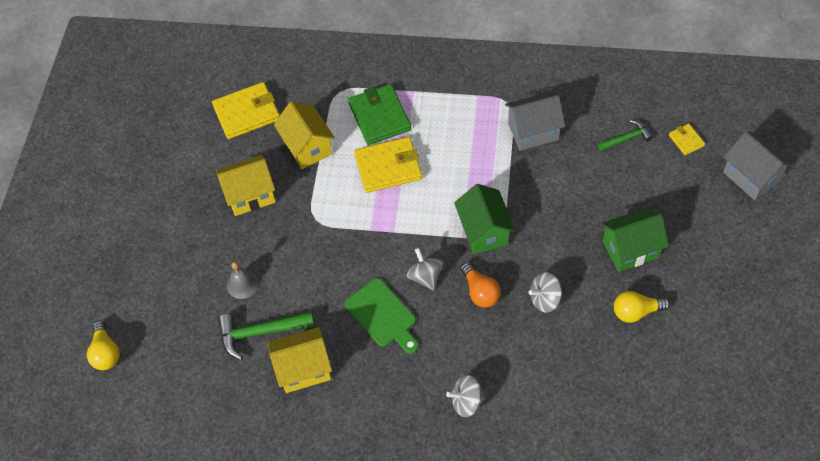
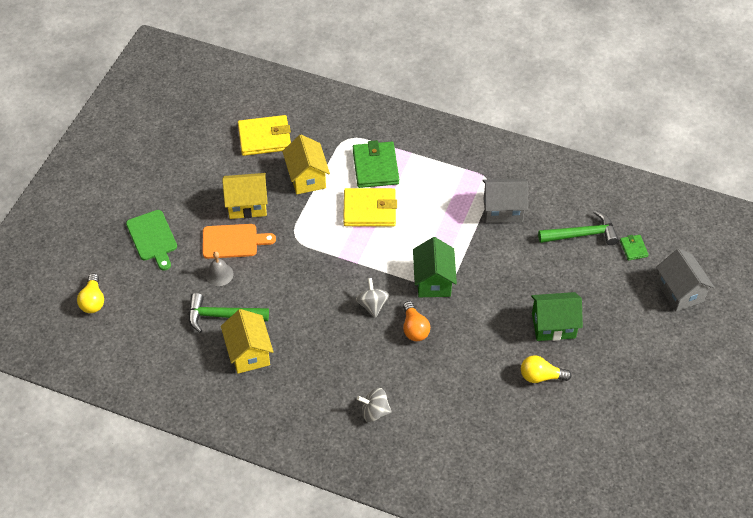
camera: 10 degrees right, 5 degrees down
(247, 241) = (233, 241): none -> orange cutting board
(304, 369) = (249, 353): yellow house -> yellow house turned 75 degrees clockwise
(383, 315) = (327, 327): green cutting board -> green cutting board (152, 238)
(545, 299) = (467, 347): grey spinning top -> none
(626, 138) = (582, 234): green hammer -> green hammer, size x1.62
(686, 140) = (633, 248): yellow wallet -> green wallet

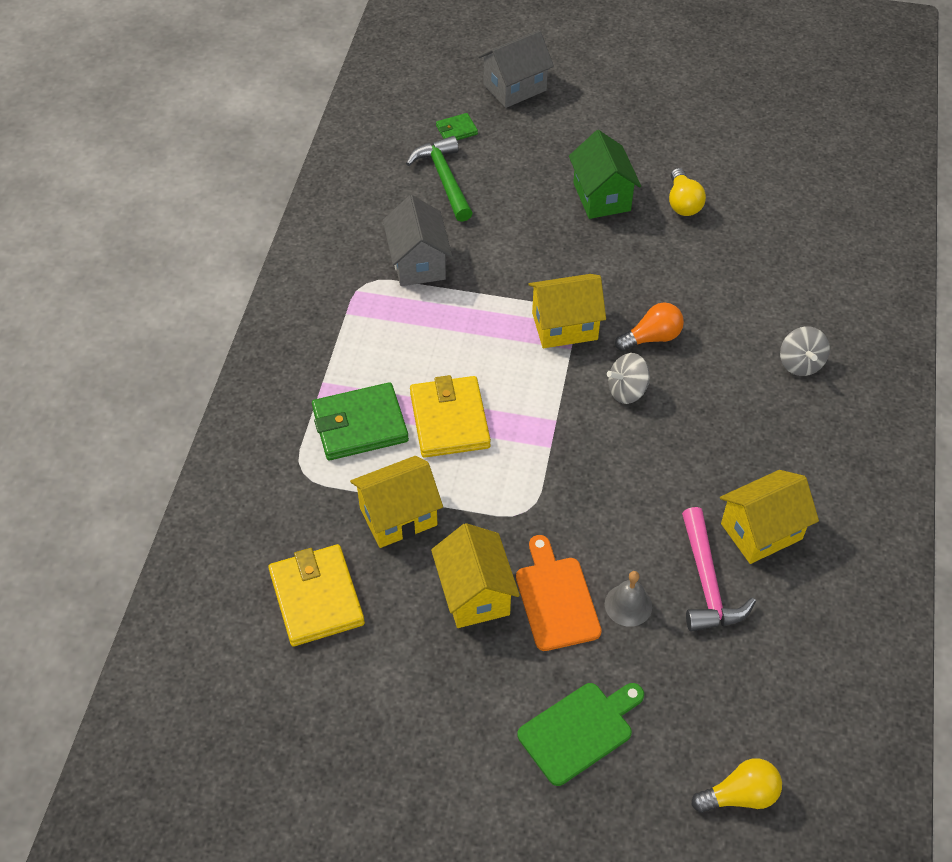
camera: 100 degrees left, 0 degrees up
(222, 316) = (706, 582): green hammer -> pink hammer
(433, 281) = (564, 326): green house -> yellow house

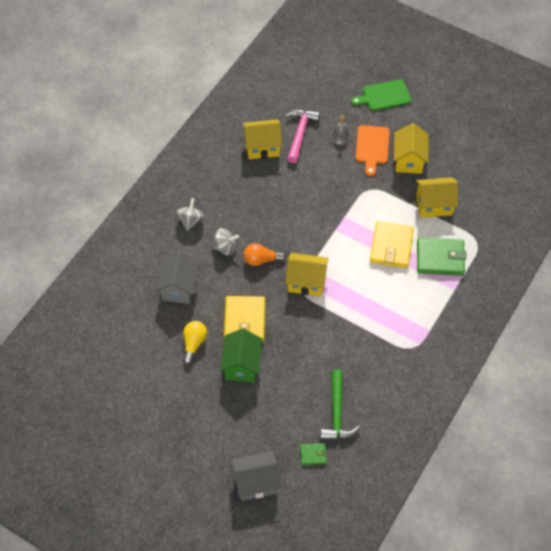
camera: 160 degrees left, 5 degrees up
(317, 598) = (483, 179): yellow wallet -> yellow wallet (244, 320)
(418, 263) = (376, 352): grey house -> grey house (179, 287)
(627, 391) = (290, 234): grey spinning top -> grey spinning top (225, 248)
(740, 795) = (330, 58): yellow light bulb -> none

